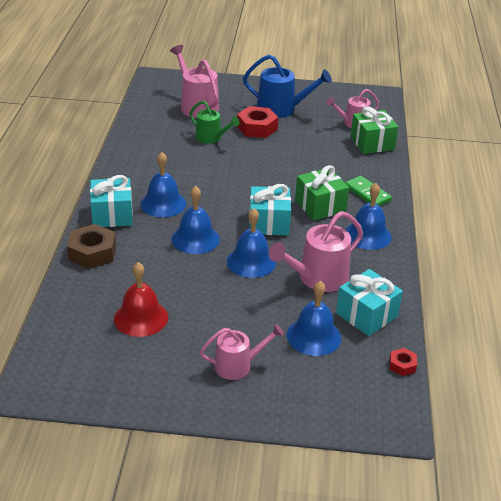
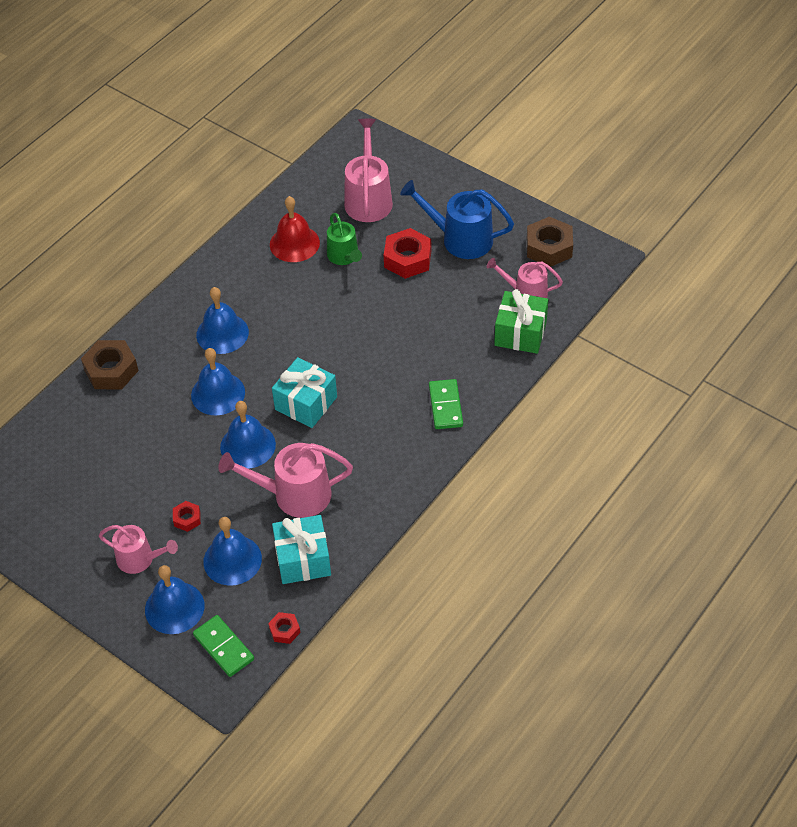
camera: 35 degrees right, 15 degrees up
(112, 215) = (163, 329): turquoise gift -> none
(141, 317) = (98, 467): red bell -> red bell (294, 243)
(250, 323) = (187, 519): none -> red nut
(281, 109) = (460, 239): blue watering can -> blue watering can turned 150 degrees clockwise
(320, 206) = (379, 402): green gift -> none
(341, 99) = (549, 247): none -> brown nut
(367, 235) = (394, 462): blue bell -> blue bell (174, 607)
(368, 397) = (223, 647): none -> green domino

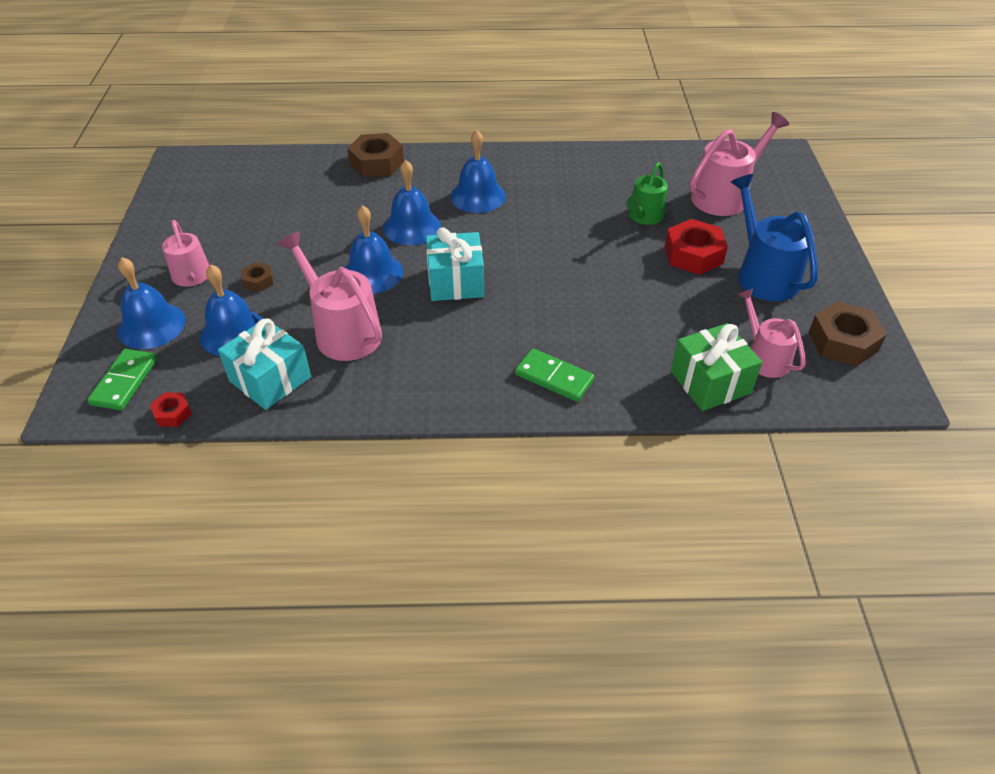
camera: 50 degrees right, 5 degrees down
(187, 519) = (258, 281): red nut -> brown nut
(294, 243) = (620, 183): red bell -> none
(445, 406) = (554, 377): green domino -> green domino turned 75 degrees clockwise

